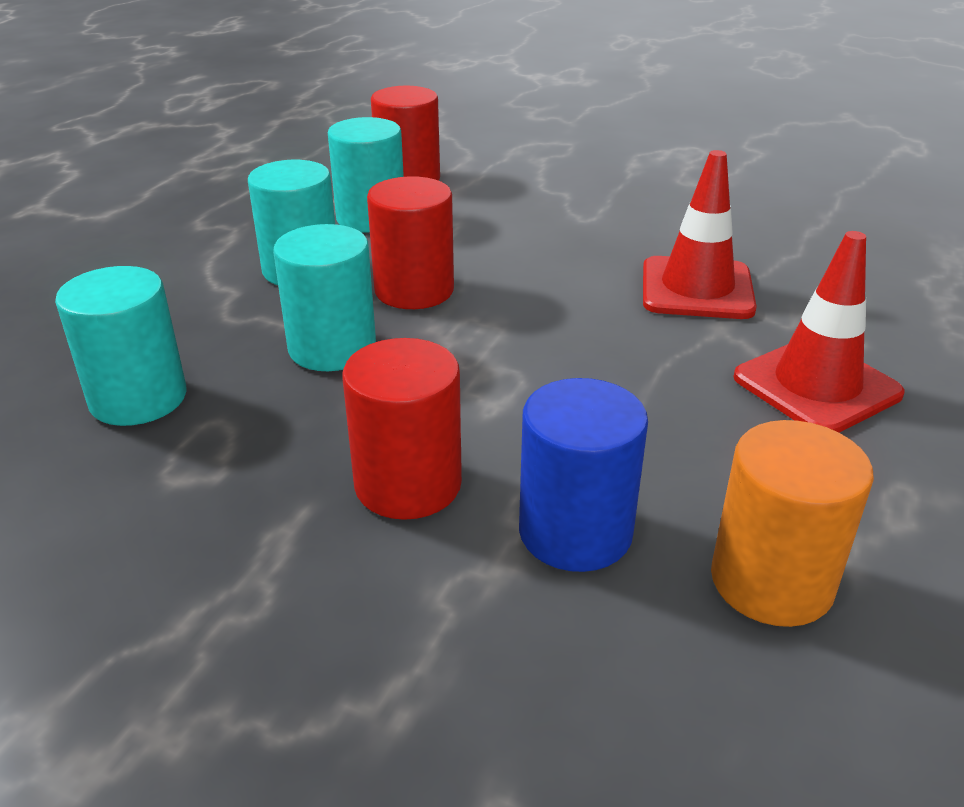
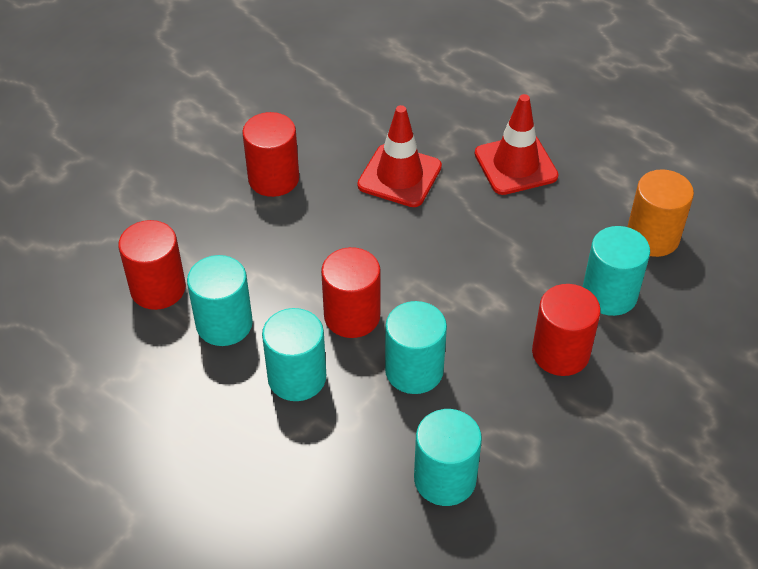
camera: 75 degrees left, 15 degrees up
(575, 532) = (609, 294): blue cylinder -> turquoise cylinder
(618, 210) = (273, 179): none -> red cylinder

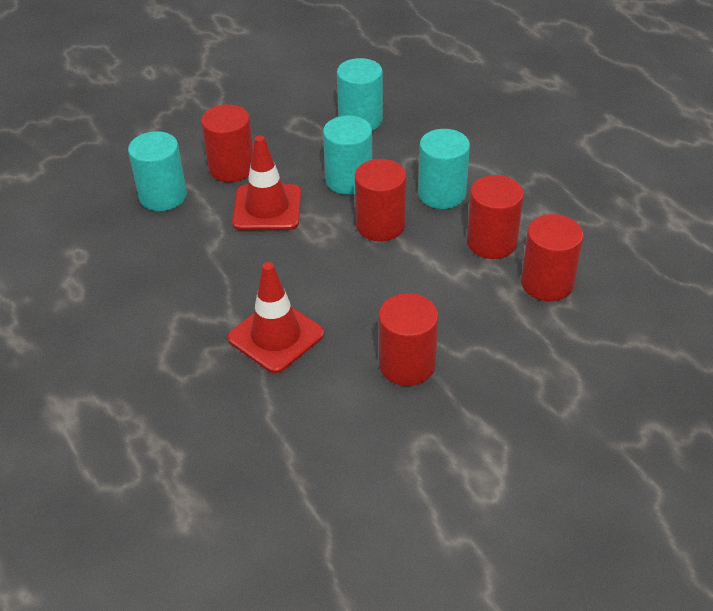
camera: 160 degrees left, 5 degrees down
(224, 324) = (491, 242): turquoise cylinder -> red cylinder
(515, 165) = (154, 320): red traffic cone -> red traffic cone (267, 208)
(652, 237) = (89, 228): orange cylinder -> none

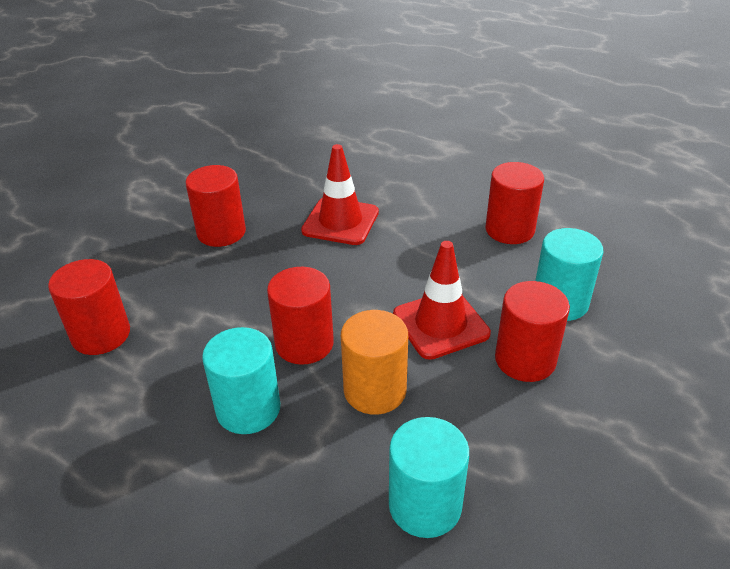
camera: 155 degrees right, 5 degrees down
(349, 180) = (375, 390): turquoise cylinder -> orange cylinder
(491, 242) = (169, 362): red cylinder -> red cylinder (509, 230)

